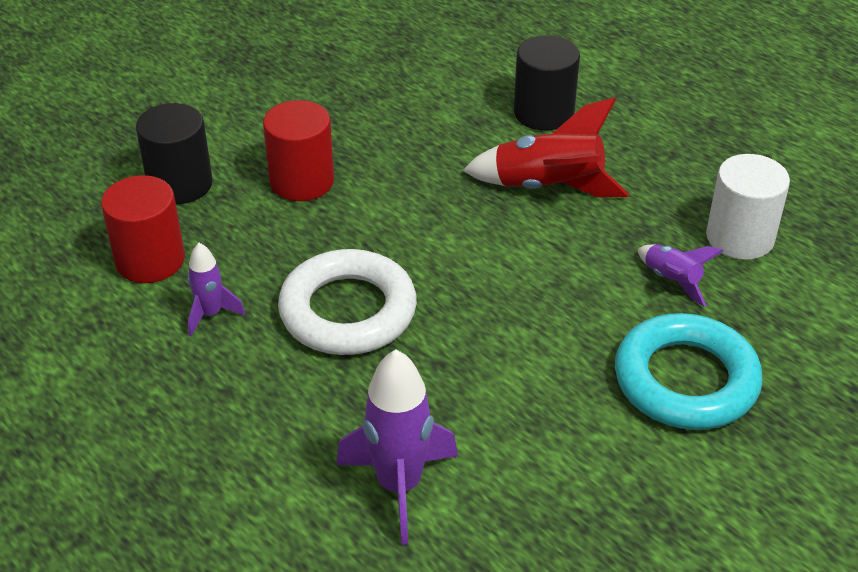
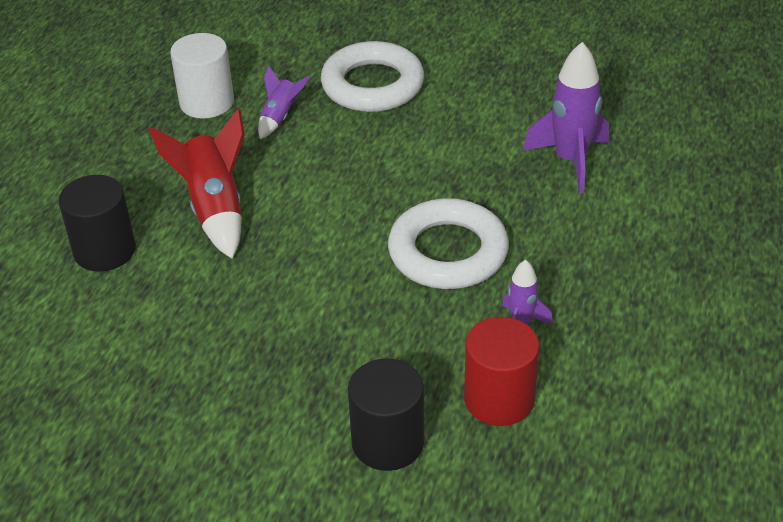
camera: 120 degrees left, 0 degrees up
(302, 181) = (317, 358): red cylinder -> none
(685, 380) = (372, 85): turquoise ring -> white ring

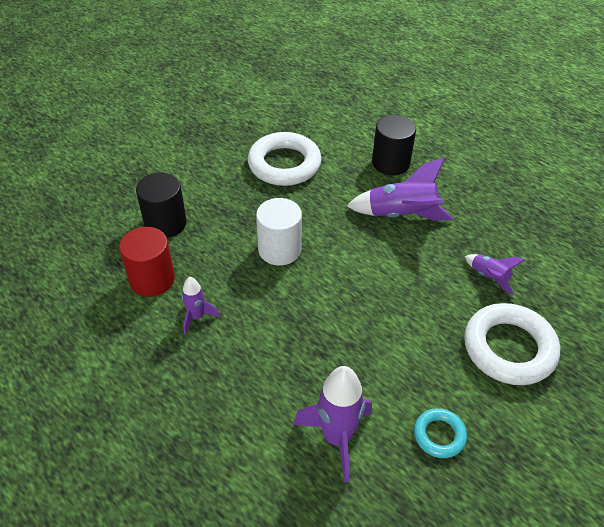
camera: 115 degrees right, 5 degrees up
(206, 102) = (526, 244): white cylinder -> white cylinder (279, 249)
(215, 209) = (401, 215): red rocket -> purple rocket
(448, 252) = (286, 310): white ring -> white ring (284, 164)
(510, 103) = (439, 435): none -> turquoise ring

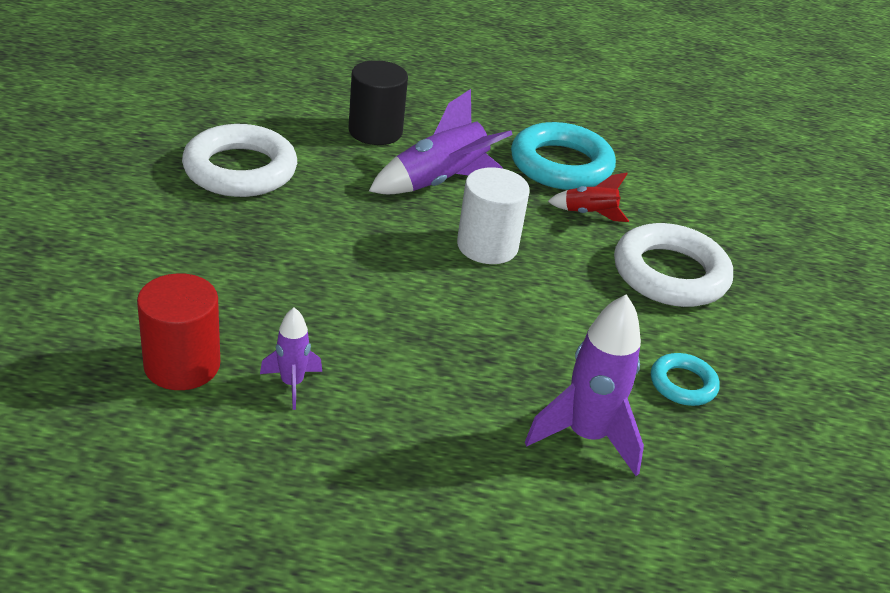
camera: 40 degrees left, 10 degrees down
(165, 223) = (134, 291): black cylinder -> none
(279, 249) = (328, 267): white cylinder -> white cylinder (487, 246)
(489, 277) = (589, 214): purple rocket -> red rocket
(502, 231) = (561, 165): none -> turquoise ring

